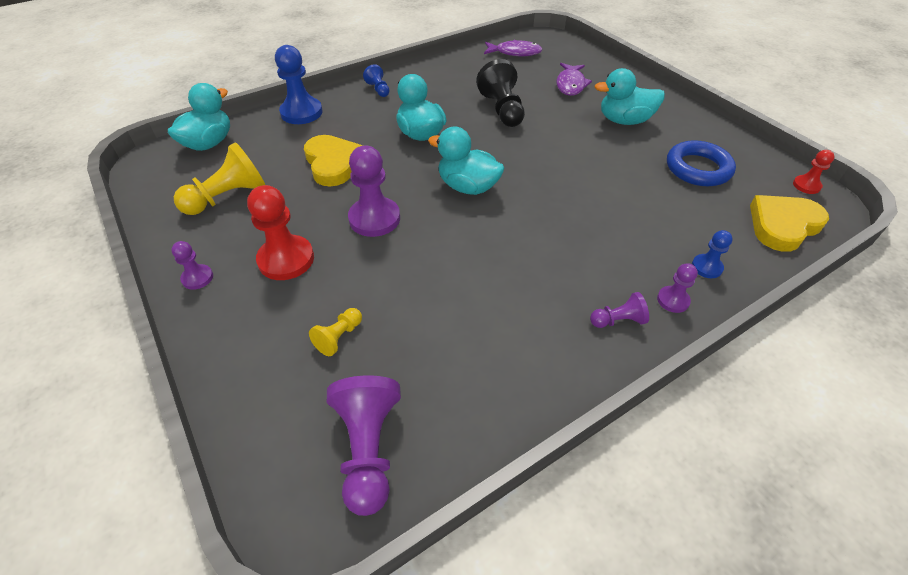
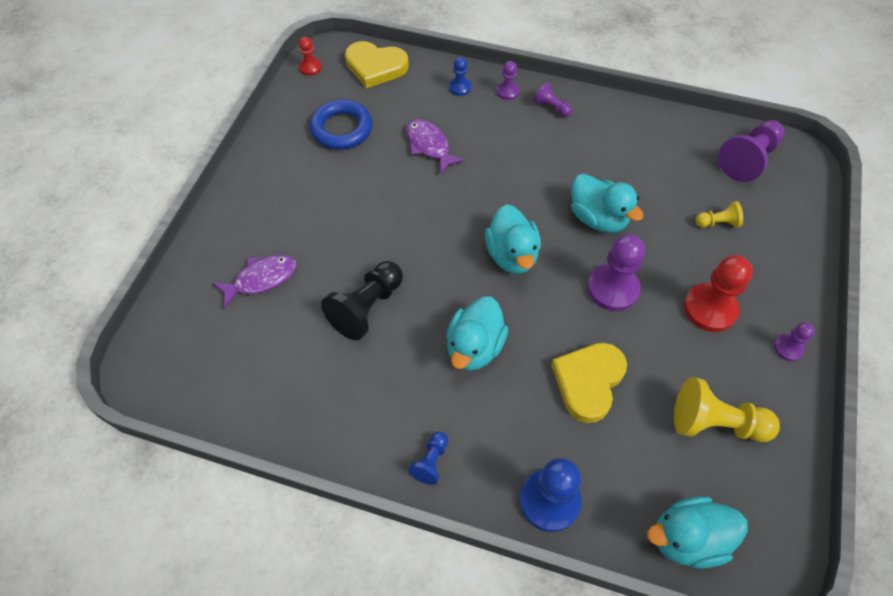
camera: 130 degrees left, 10 degrees up
(515, 52) = (217, 380): purple fish -> purple fish (429, 146)
(624, 121) = (303, 203): turquoise duck -> turquoise duck (598, 218)

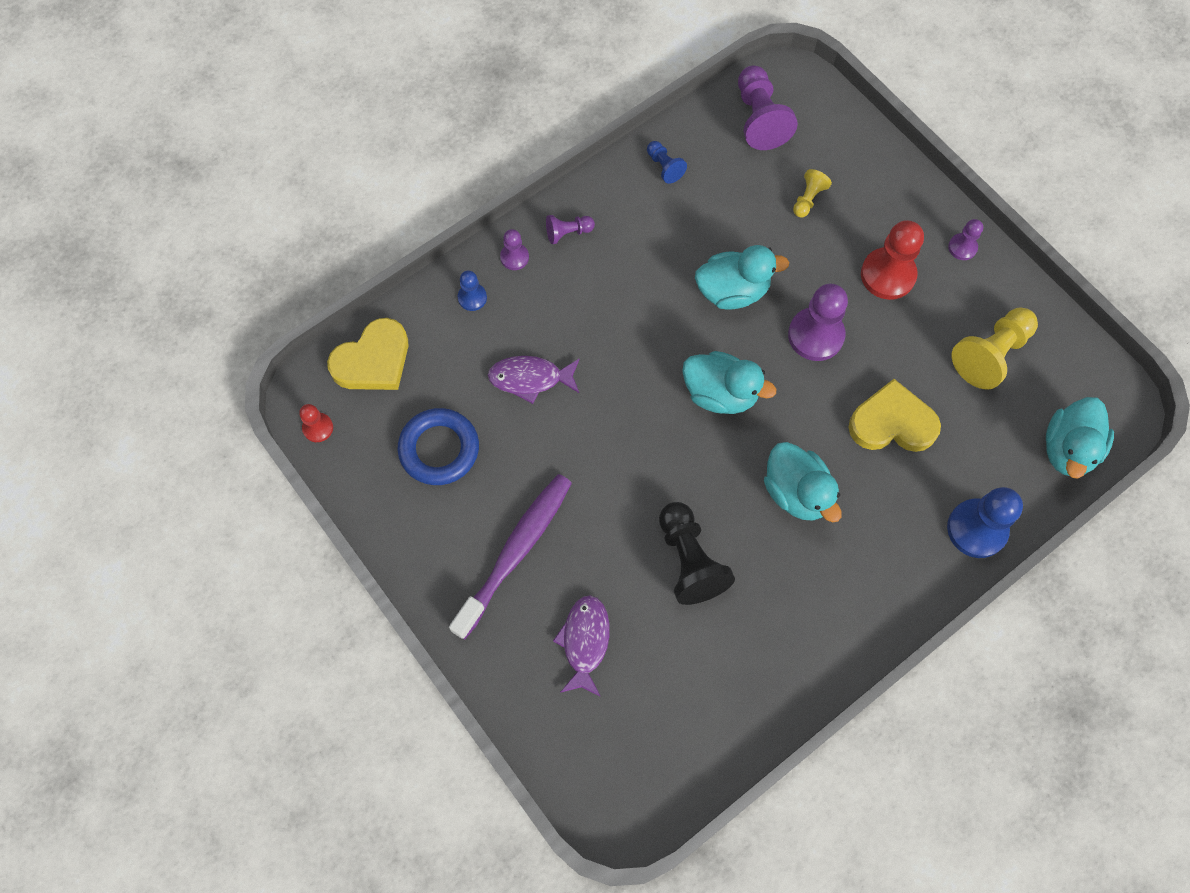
camera: 55 degrees left, 10 degrees up
(300, 205) = (516, 552): none -> purple toothbrush
(431, 462) = (884, 601): blue pawn -> blue pawn (664, 167)
(588, 382) = (892, 422): yellow heart -> yellow heart turned 120 degrees clockwise

